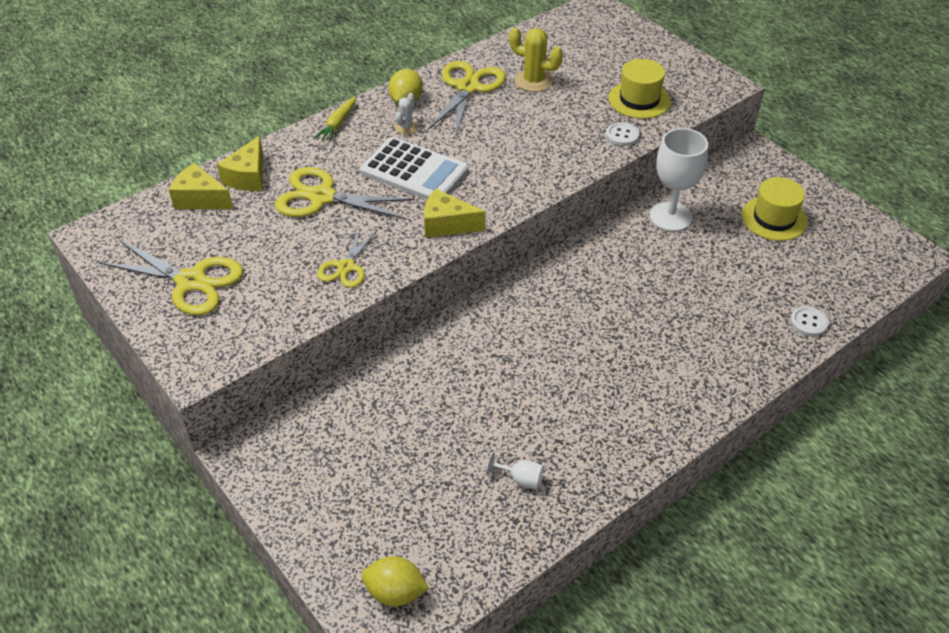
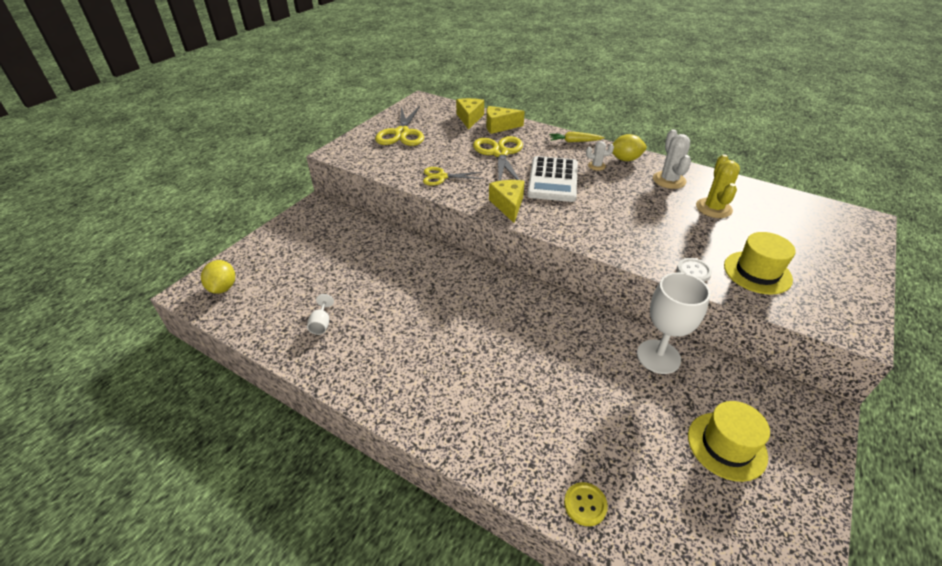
camera: 70 degrees right, 5 degrees down
(468, 87) = (669, 180): yellow scissors -> white cactus
(808, 322) = (585, 504): white button -> yellow button

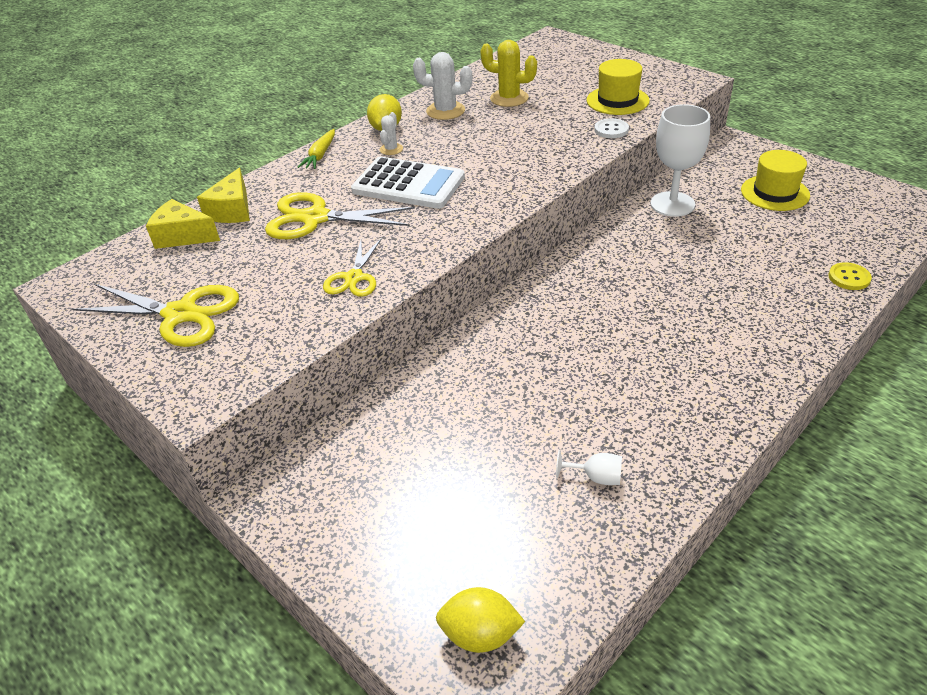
camera: 75 degrees left, 0 degrees up
(508, 205) = (454, 225): yellow cheese -> none

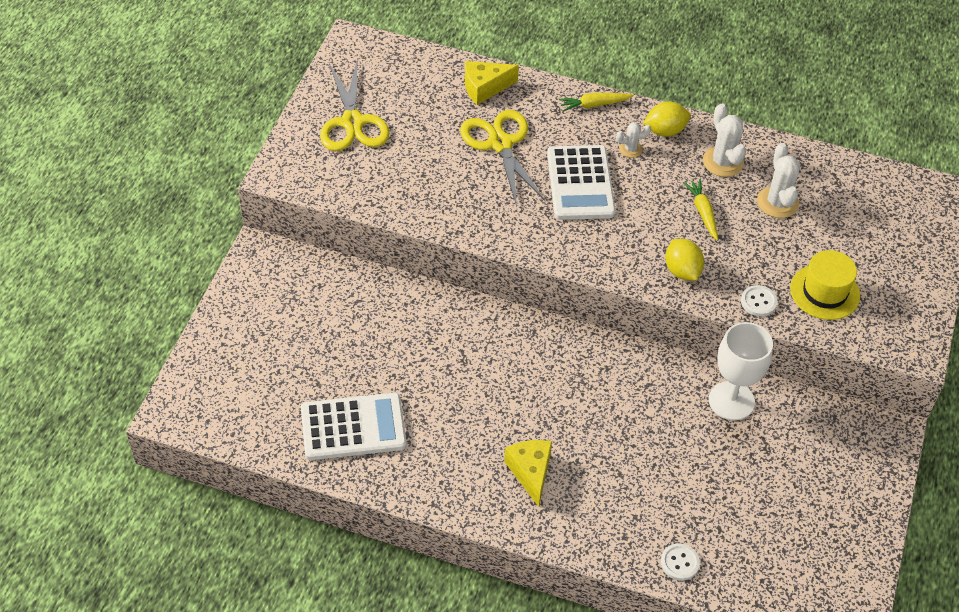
camera: 60 degrees right, 10 degrees up
(183, 236) = (437, 76): yellow cheese -> yellow cheese (530, 472)
(354, 278) = (438, 200): yellow scissors -> none
(480, 634) = (208, 400): yellow lemon -> yellow lemon (682, 271)
(494, 132) = (703, 212): none -> yellow carrot
(509, 98) = (777, 202): yellow cactus -> white cactus
(596, 477) = (353, 427): white goblet -> white calculator
(775, 193) = (802, 484): yellow hat -> none
(849, 277) = (679, 563): yellow button -> white button

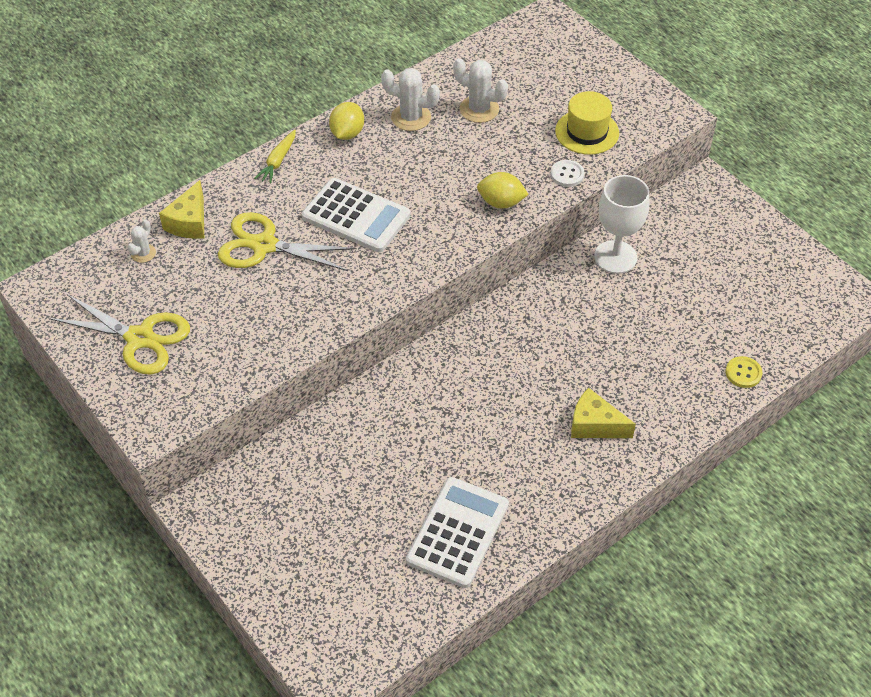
camera: 55 degrees left, 0 degrees up
(630, 149) = (347, 165): white cactus -> white cactus (143, 253)
(679, 563) = (743, 373): white button -> yellow button
(703, 212) = (452, 157): yellow carrot -> none

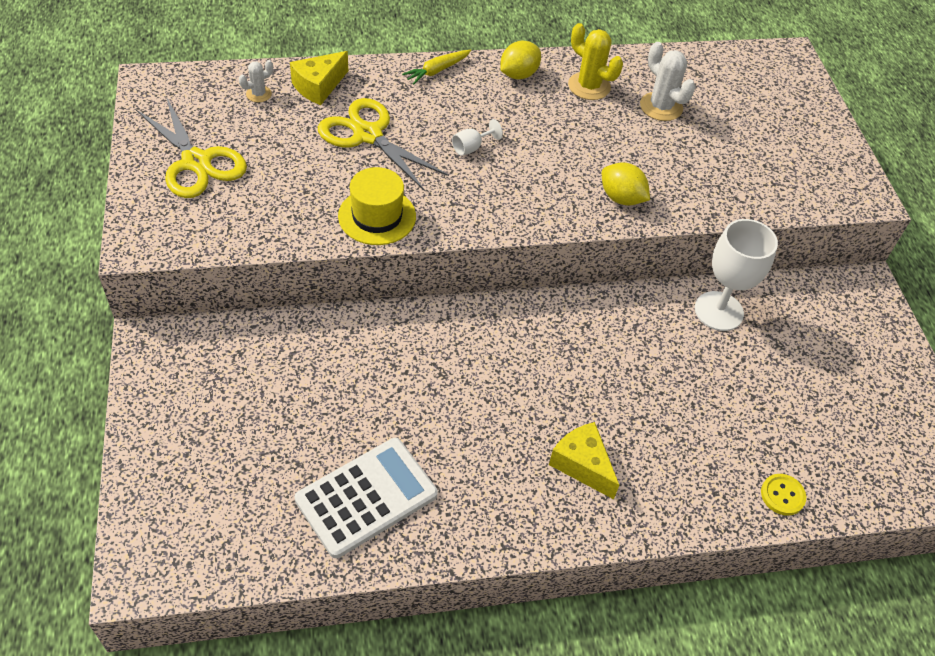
camera: 25 degrees right, 0 degrees up
(356, 216) = (471, 148): white calculator -> white goblet
(411, 117) = (589, 86): white cactus -> yellow cactus
(567, 174) = (708, 202): white button -> none
(587, 132) = (757, 173): yellow hat -> yellow hat (377, 216)

